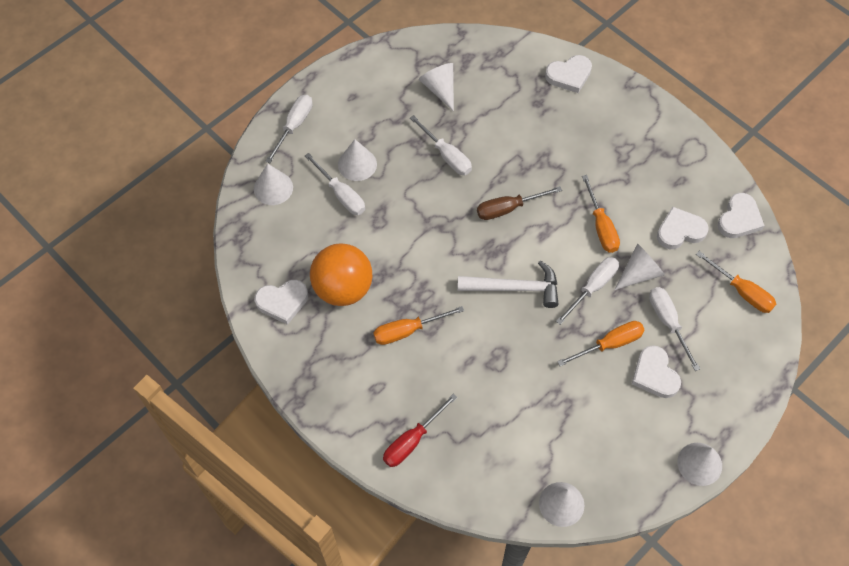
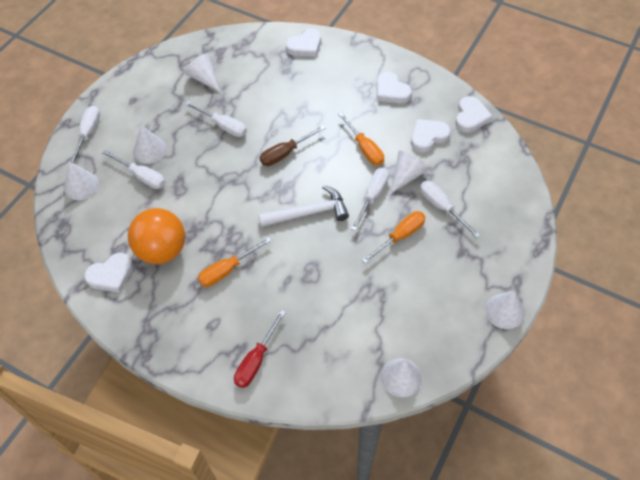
camera: 15 degrees left, 5 degrees down
(654, 374) = (444, 250): white heart -> white heart (391, 91)
(742, 291) = (491, 169): orange screwdriver -> none

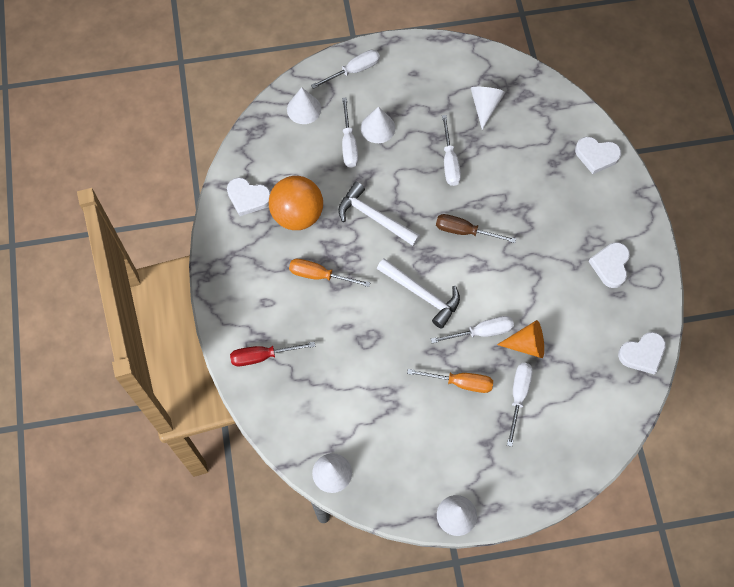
camera: 50 degrees right, 10 degrees up
(217, 201) = (374, 217): none -> white hammer
(364, 148) = (526, 290): orange screwdriver -> none
(406, 176) = (526, 344): white cone -> orange cone
(428, 136) = (586, 333): white heart -> none

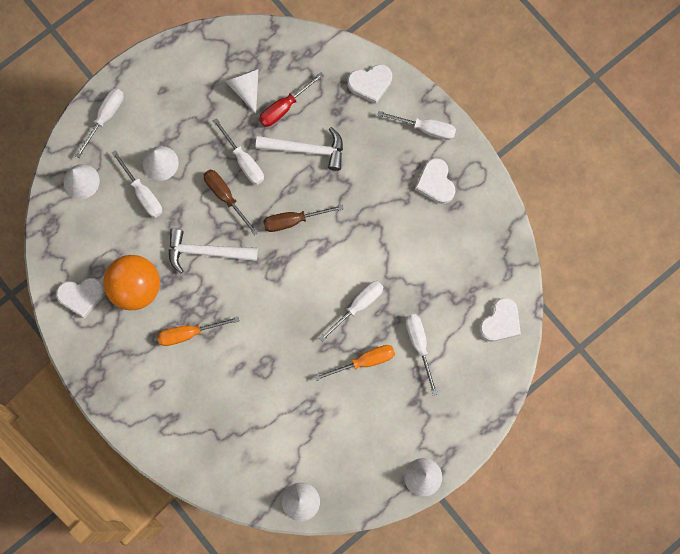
camera: 30 degrees left, 10 degrees up
(262, 356) = (182, 435): red screwdriver -> red screwdriver (284, 107)
(417, 182) = (226, 197): none -> brown screwdriver
(422, 294) = (288, 300): white hammer -> white hammer (306, 149)
(526, 344) = (402, 295): orange cone -> none
(626, 216) = (425, 128): none -> white screwdriver
(642, 354) = (502, 249): white heart -> white heart (500, 322)

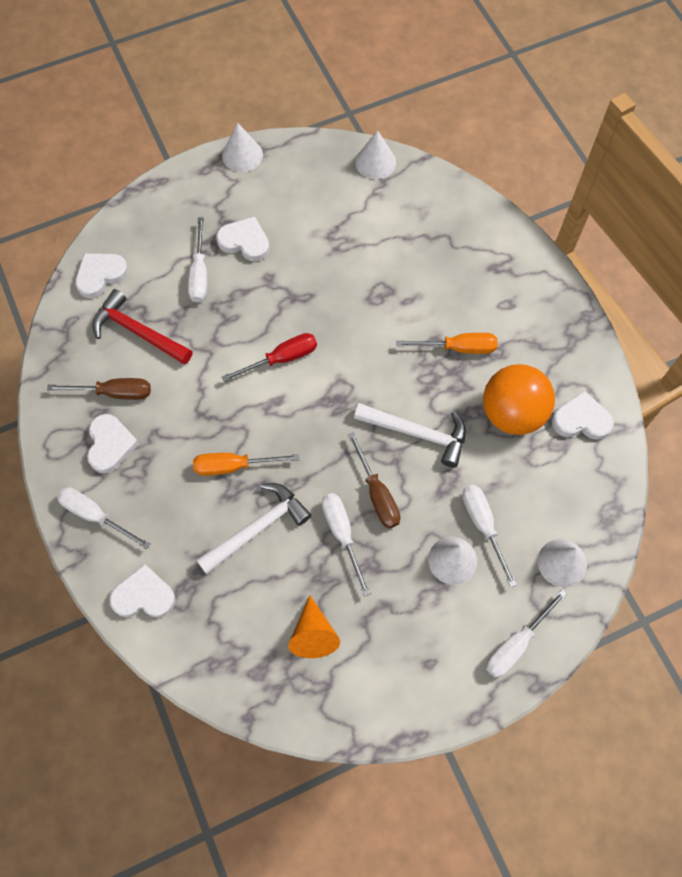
camera: 165 degrees left, 10 degrees down
(246, 88) = (313, 634): white cone -> orange cone
(284, 107) = (268, 593): red screwdriver -> red screwdriver (281, 359)
(293, 220) = (300, 443): brown screwdriver -> brown screwdriver (114, 392)
(306, 149) = (257, 528): white hammer -> white hammer turned 120 degrees clockwise
(358, 306) = (254, 330): white screwdriver -> none
(364, 361) = (266, 272): orange screwdriver -> orange screwdriver (234, 466)
(391, 386) = (245, 242): none -> white heart
(450, 279) = (138, 332): none -> red hammer

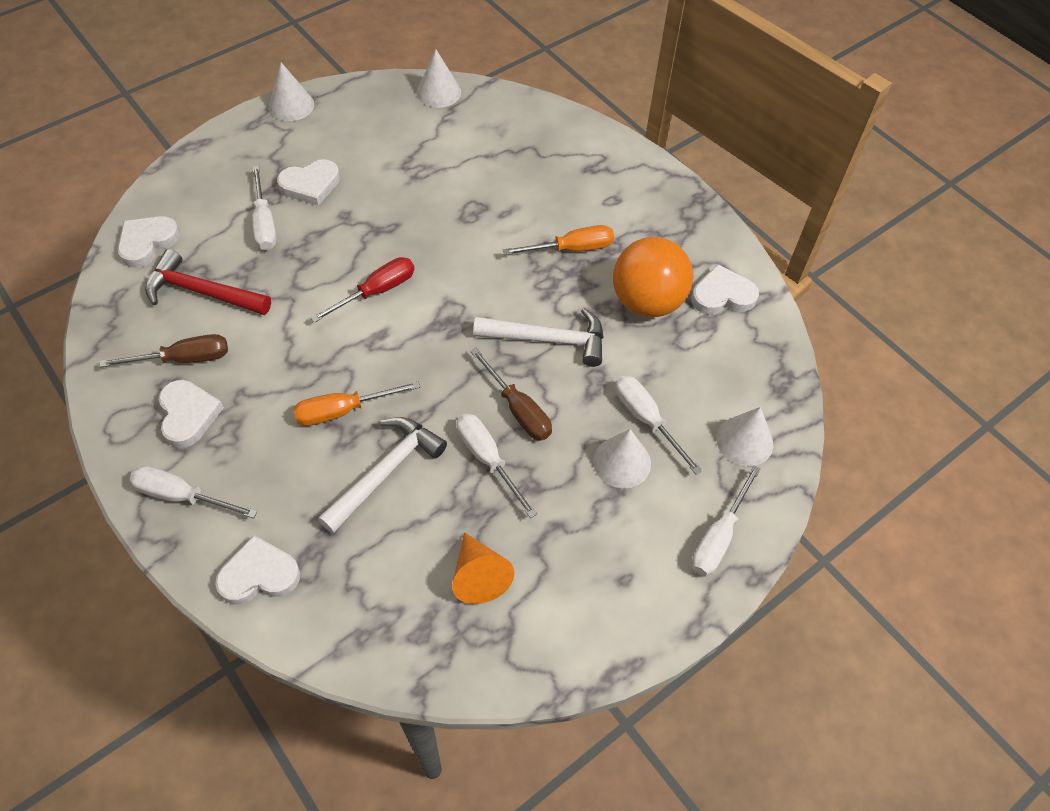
camera: 15 degrees left, 10 degrees down
(245, 242) = (310, 185): white heart -> white heart turned 150 degrees clockwise

